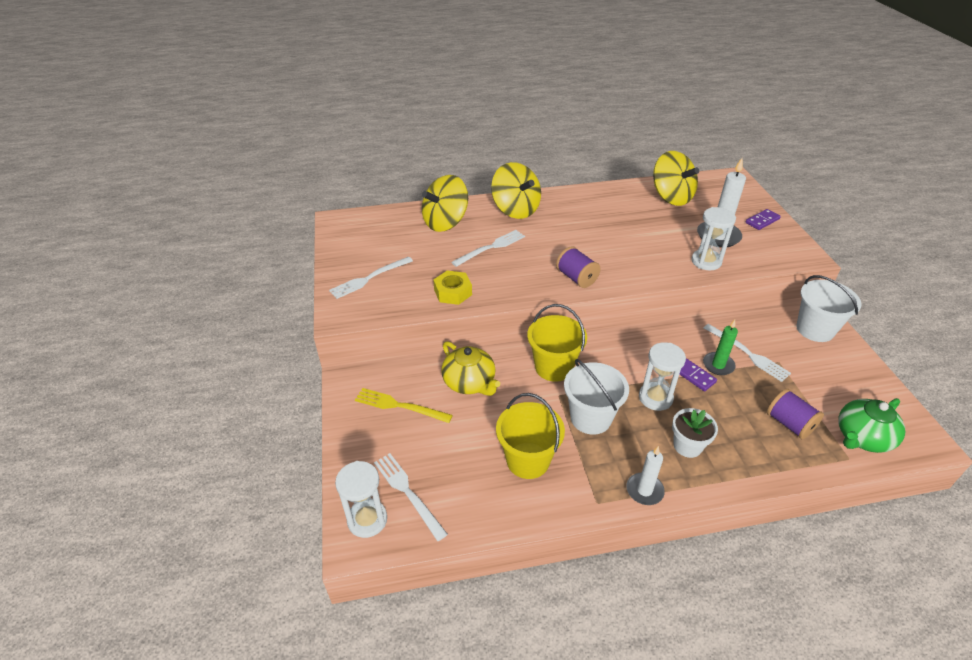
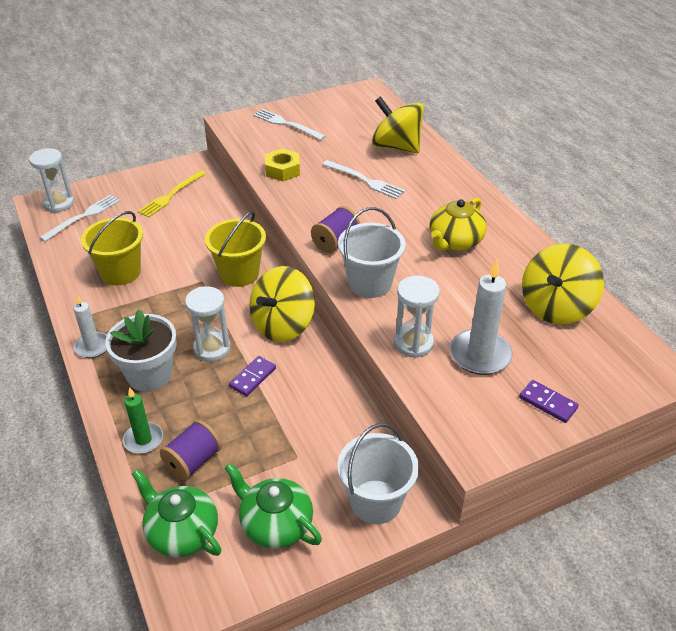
camera: 75 degrees right, 0 degrees up
(400, 406) = (171, 195): yellow fork -> yellow fork turned 150 degrees counterclockwise
(469, 382) = (206, 226): yellow teapot -> yellow teapot (455, 241)
(515, 209) = (447, 186): yellow spinning top -> yellow spinning top (283, 325)
(590, 418) = (176, 305): white bucket -> white bucket (370, 283)
(687, 446) = (149, 375): white flower pot -> white flower pot, size x1.51
(718, 365) = (275, 399): green candle -> green candle (143, 440)
(747, 353) = (304, 426): white fork -> none
(844, 382) = (275, 524): none -> green teapot

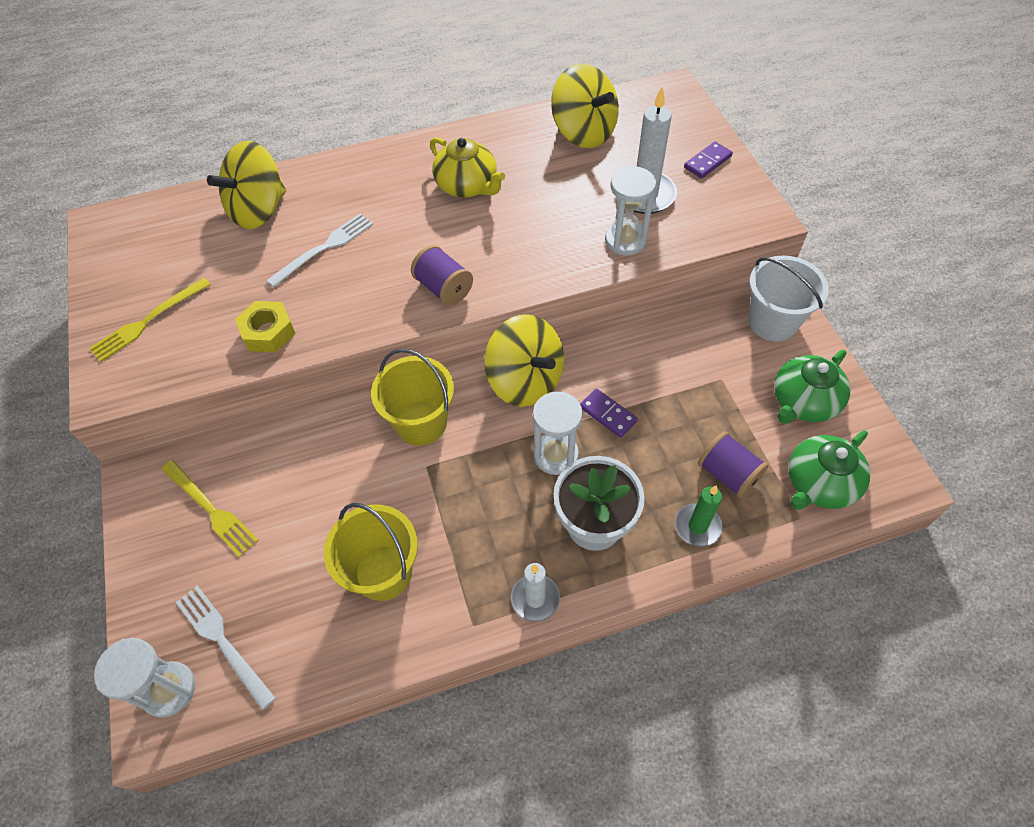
camera: 80 degrees left, 15 degrees up
(287, 124) = (148, 321): white fork -> yellow fork
(370, 283) = (526, 264): white bucket -> none

